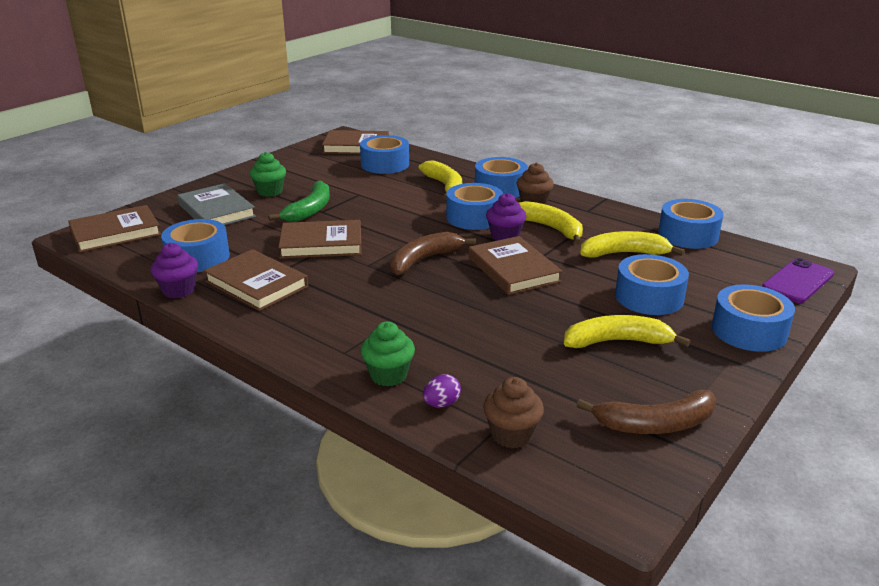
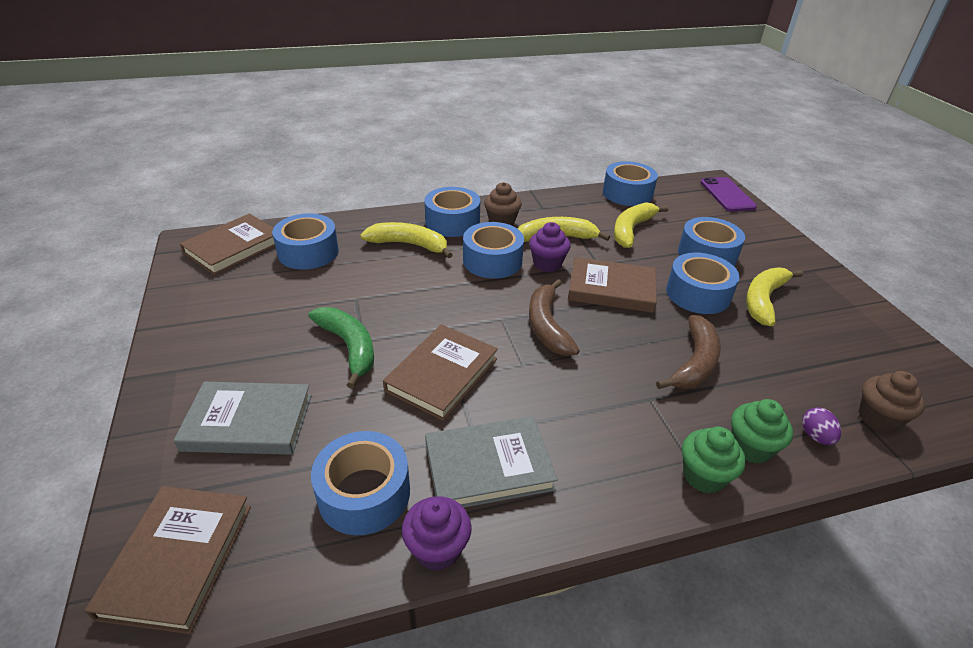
camera: 55 degrees left, 10 degrees up
(256, 284) = (488, 466): brown book -> grey book
(270, 192) = (258, 356): green cupcake -> green cupcake (703, 476)
(655, 424) = (885, 342): brown banana -> brown banana (694, 363)
(749, 331) = (780, 244): blue tape -> blue tape (698, 294)

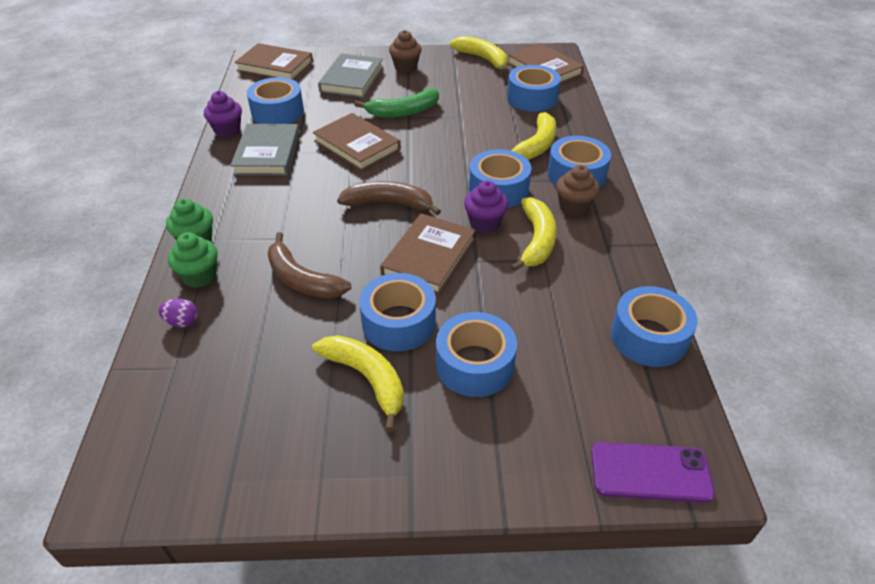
camera: 105 degrees right, 5 degrees up
(631, 230) = (545, 310): yellow banana -> yellow banana (483, 59)
(878, 418) = (168, 380): brown cupcake -> brown cupcake (405, 67)

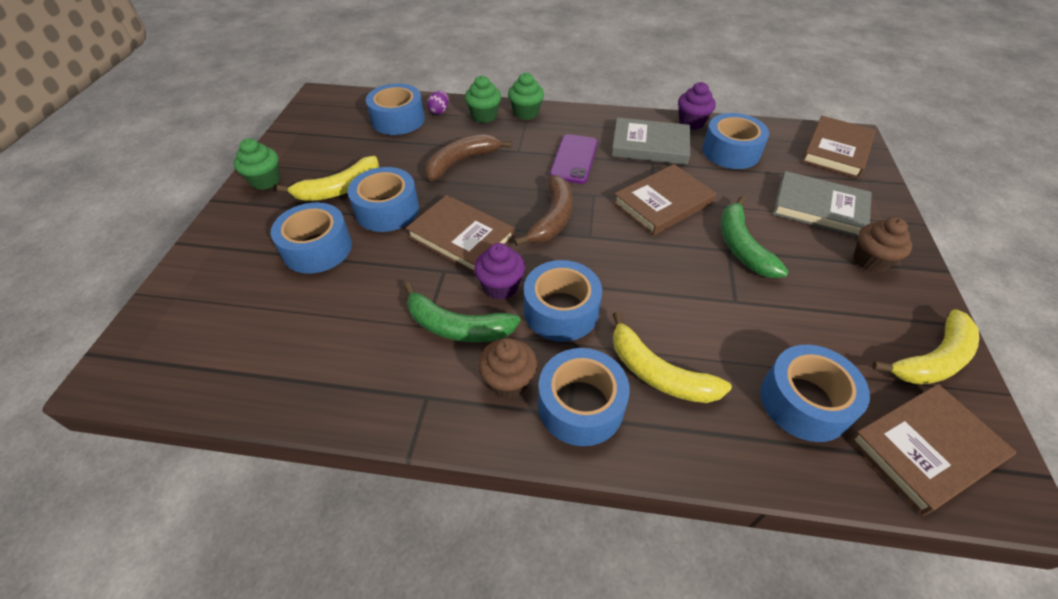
camera: 100 degrees right, 5 degrees up
(359, 473) = (265, 181): none -> green cupcake
(536, 241) = (457, 326): yellow banana -> green banana
(649, 337) = (271, 389): blue tape -> blue tape (398, 120)
(650, 472) = (142, 337): purple phone -> purple phone (574, 159)

